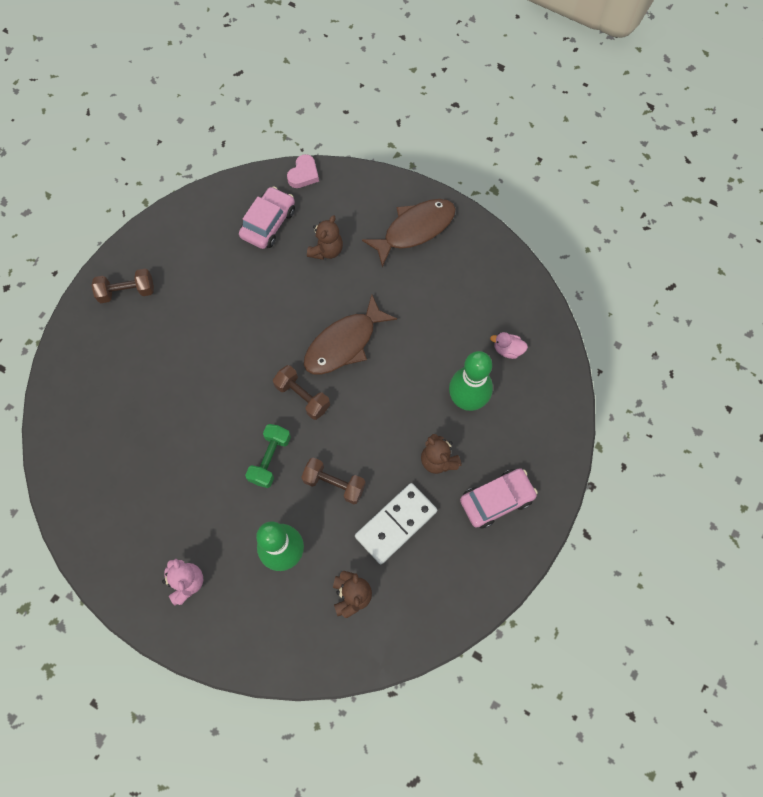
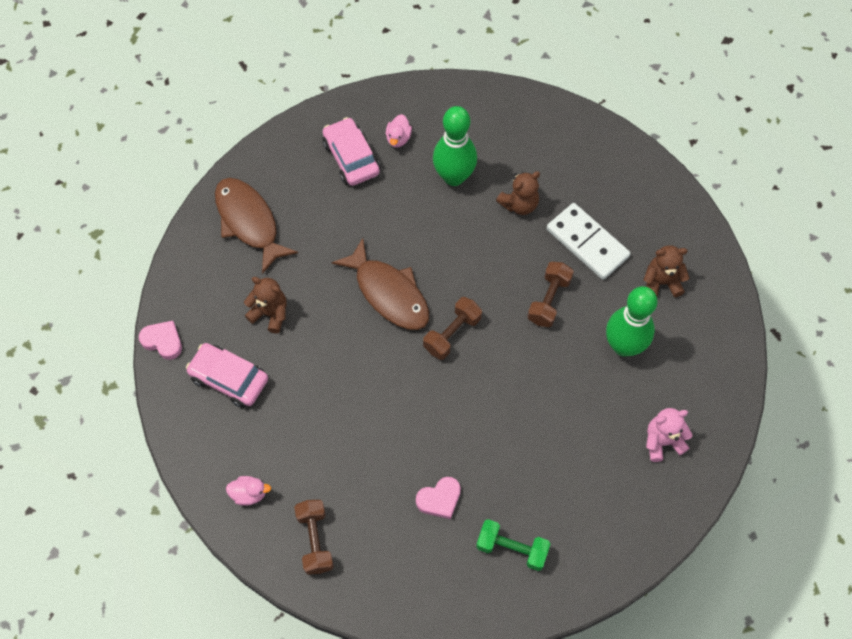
camera: 90 degrees left, 5 degrees down
(151, 385) = (439, 499): none -> pink heart
(170, 243) = (249, 494): none -> pink duck
(270, 459) = (524, 364): green dumbbell -> green dumbbell (512, 548)
(496, 500) = (558, 155): pink car -> pink car (351, 158)

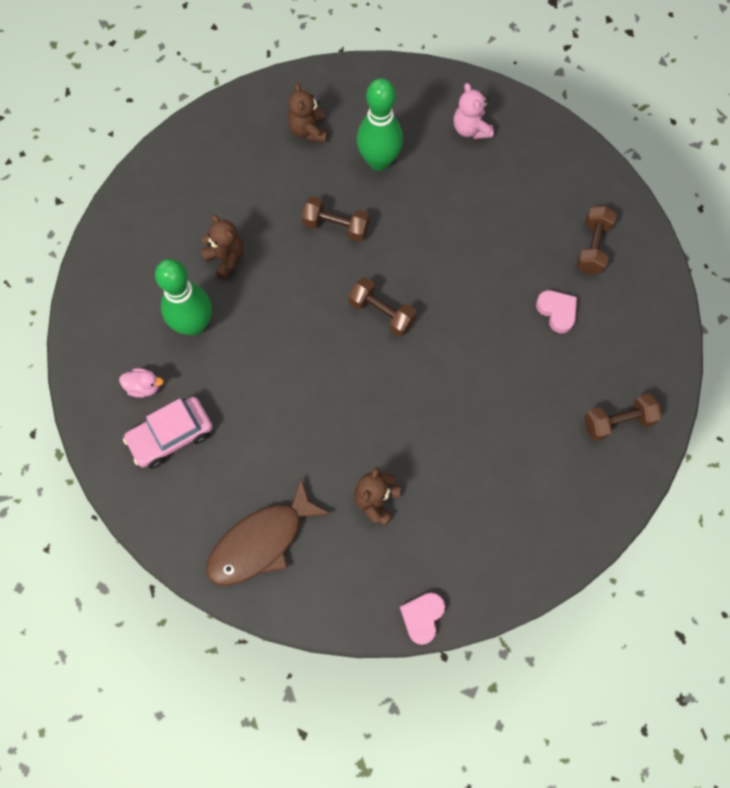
camera: 95 degrees left, 5 degrees up
(229, 379) = (458, 534): pink car -> none
(249, 494) = (582, 493): pink duck -> none
(388, 293) = (340, 379): brown fish -> none
(512, 548) = (592, 247): green dumbbell -> brown dumbbell
(587, 243) = (269, 194): white domino -> none

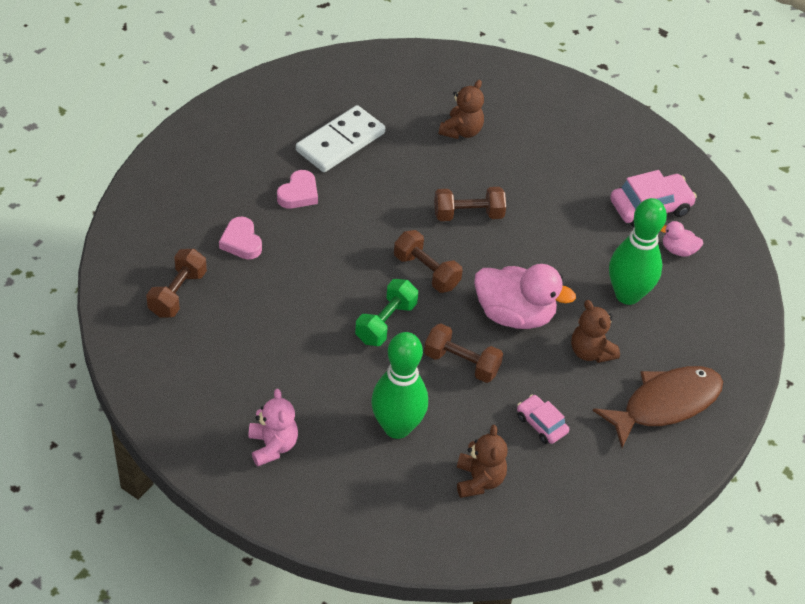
camera: 175 degrees left, 20 degrees down
(261, 541) = (568, 122): brown fish -> brown fish (665, 404)
(264, 184) = (541, 424): none -> pink car
(296, 283) = (514, 314): none -> pink duck
(407, 253) = (385, 322): none -> green dumbbell
(422, 617) = (437, 56): pink heart -> pink heart (298, 194)
(499, 456) = (340, 142): none -> white domino
(618, 422) = (218, 147): brown dumbbell -> brown dumbbell (468, 215)

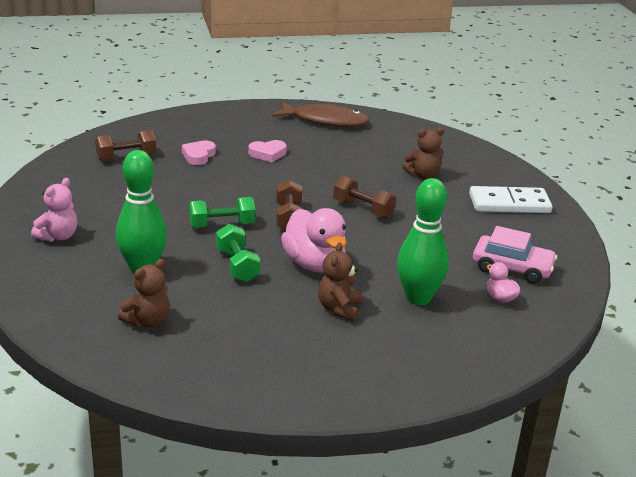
camera: 45 degrees right, 20 degrees down
(340, 142) = (332, 147): white domino -> white domino (509, 203)
(461, 363) = (237, 266): brown dumbbell -> green dumbbell
(541, 424) = (239, 321): pink car -> none
(665, 404) = (351, 365): brown fish -> brown fish (325, 121)

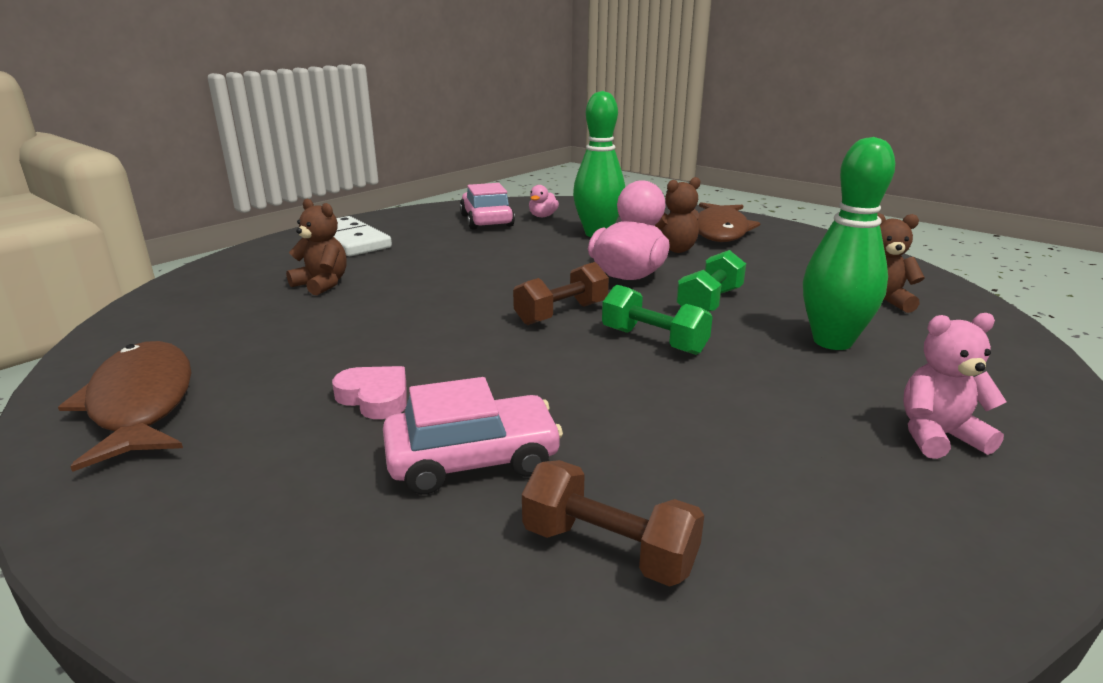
camera: 125 degrees left, 5 degrees down
(198, 156) = (473, 460): pink heart -> pink car
(356, 361) = (720, 231): none -> brown fish
(363, 209) = (469, 288): brown dumbbell -> none

